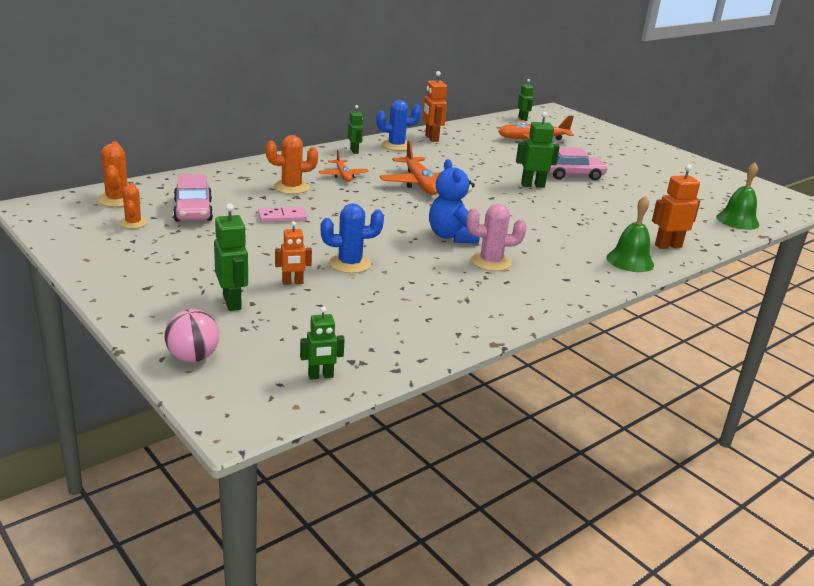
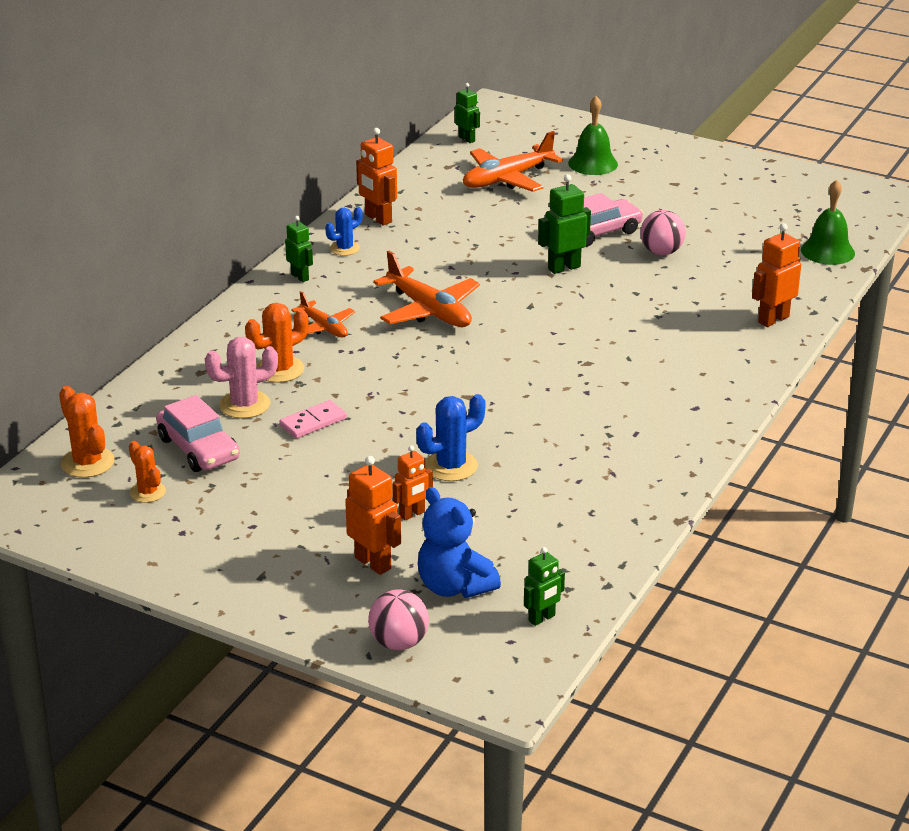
camera: 20 degrees left, 5 degrees up
(232, 302) = (373, 563): green robot -> orange robot
(396, 146) = (345, 248): blue cactus -> blue cactus, size x0.66
(452, 236) = (530, 386): blue teddy bear -> blue teddy bear (454, 586)
(491, 262) = (600, 410): pink cactus -> pink cactus (244, 405)
(609, 193) = (661, 252): none -> pink ball
(630, 261) = (745, 357): green bell -> green bell (593, 163)

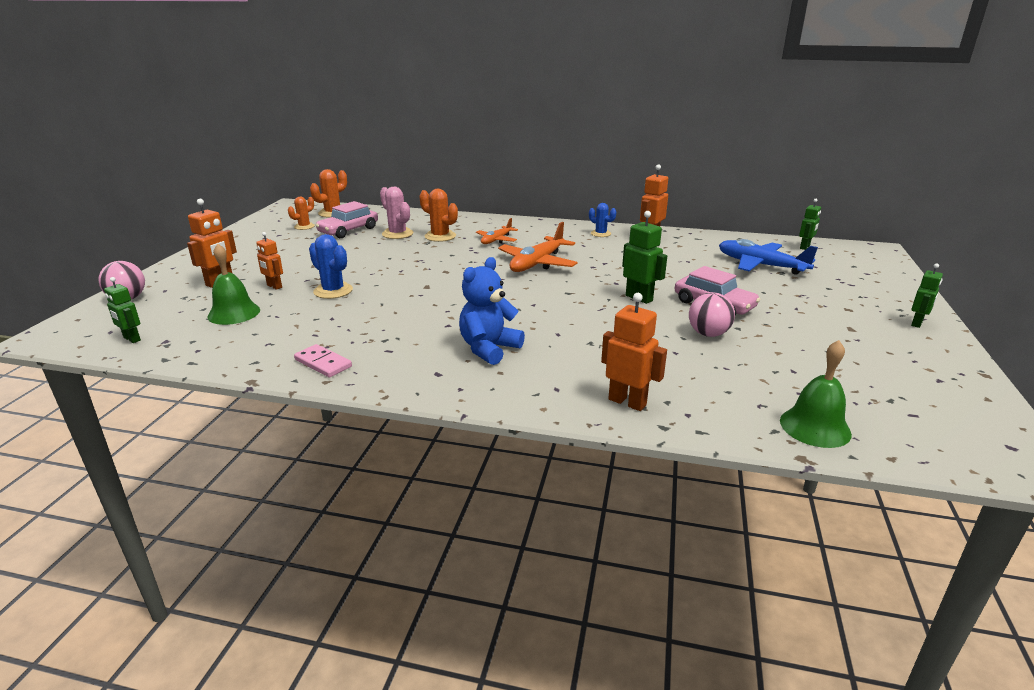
camera: 75 degrees right, 5 degrees down
(300, 277) = (554, 228): green robot -> green robot (917, 323)
(313, 422) = (382, 250): pink domino -> pink domino (323, 363)
(454, 586) = (184, 307): blue teddy bear -> blue teddy bear (489, 349)
(507, 179) = (760, 265): orange plane -> blue plane
(593, 163) = (834, 291): green bell -> green bell (234, 313)

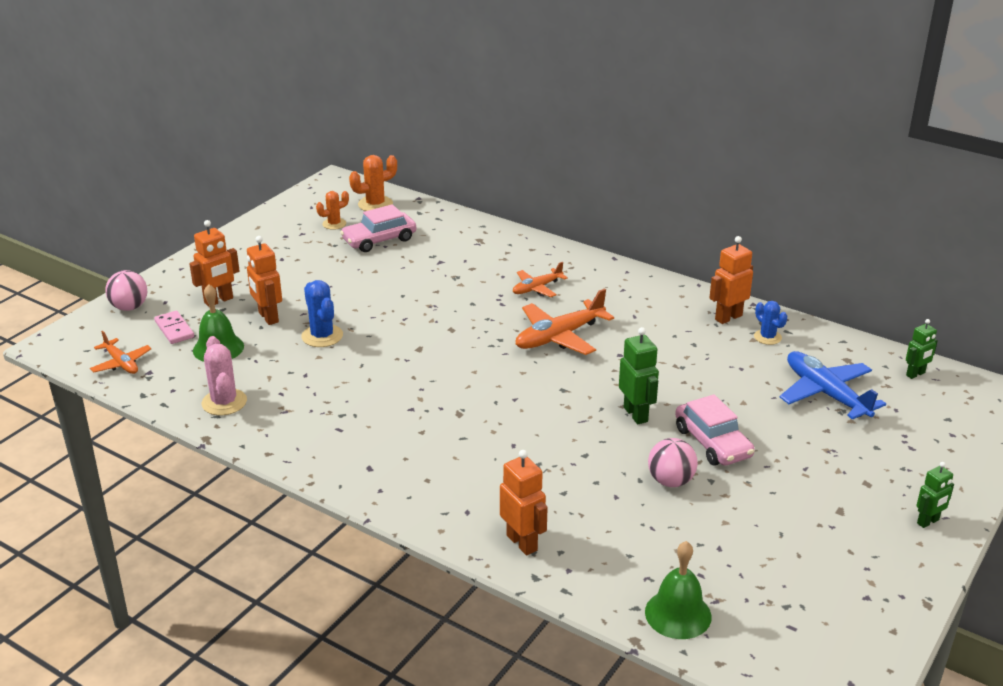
camera: 20 degrees right, 5 degrees up
(131, 339) = (121, 363): green robot -> orange plane
(274, 286) = (268, 317): orange robot -> orange robot, size x1.52
(323, 363) = (274, 431): pink domino -> pink domino (174, 329)
(397, 234) = (430, 256): pink cactus -> pink cactus (224, 402)
(440, 236) = (476, 269): orange cactus -> none
(489, 349) = (433, 449): blue teddy bear -> none
(601, 234) = (670, 300): blue cactus -> blue cactus (767, 337)

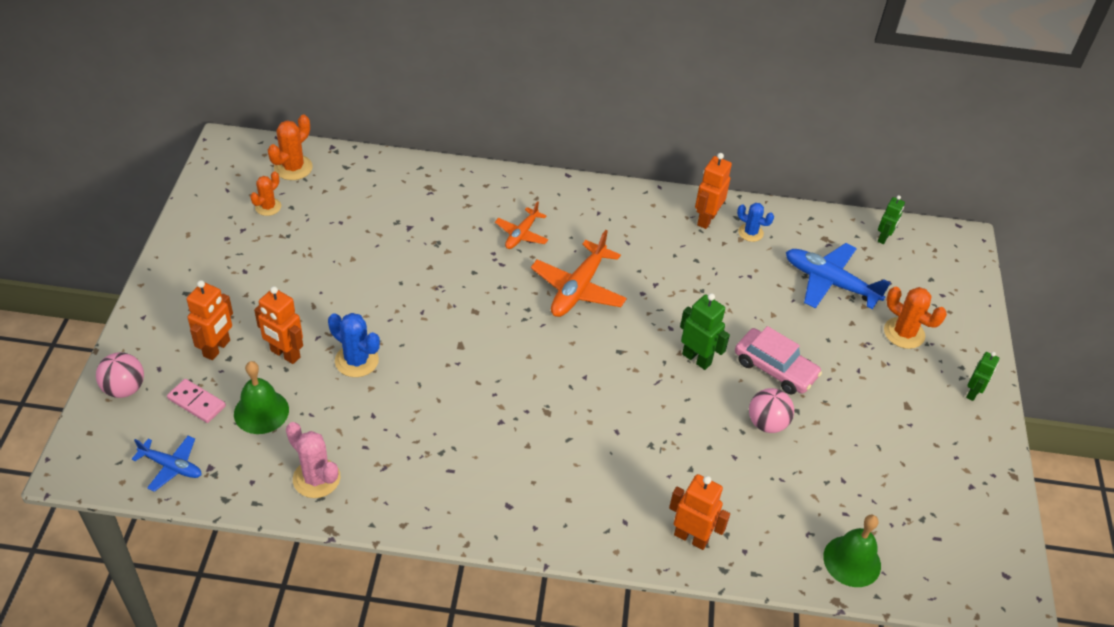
camera: 30 degrees left, 15 degrees up
(121, 363) = (171, 466): orange plane -> blue plane
(379, 240) = (329, 215): pink car -> none
(881, 453) = (904, 333): none -> orange cactus

